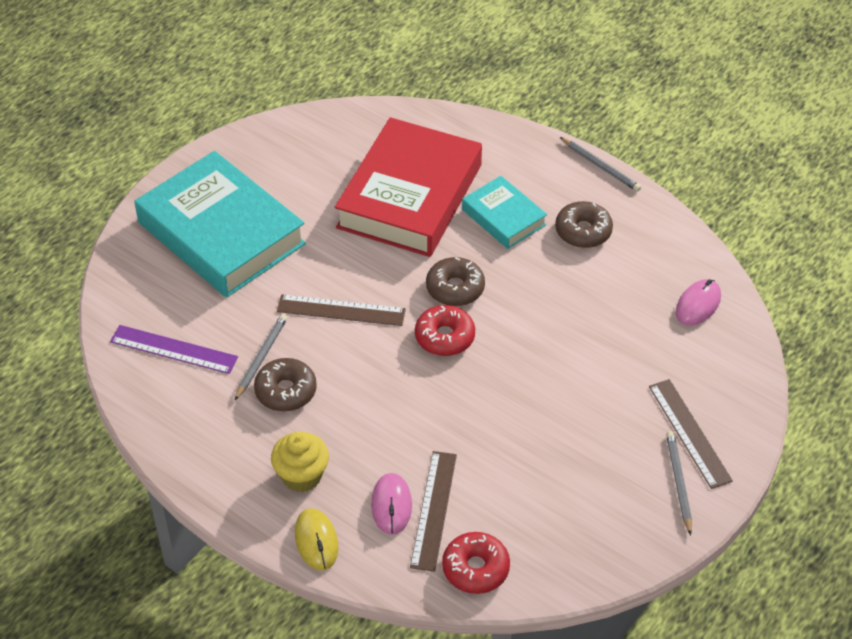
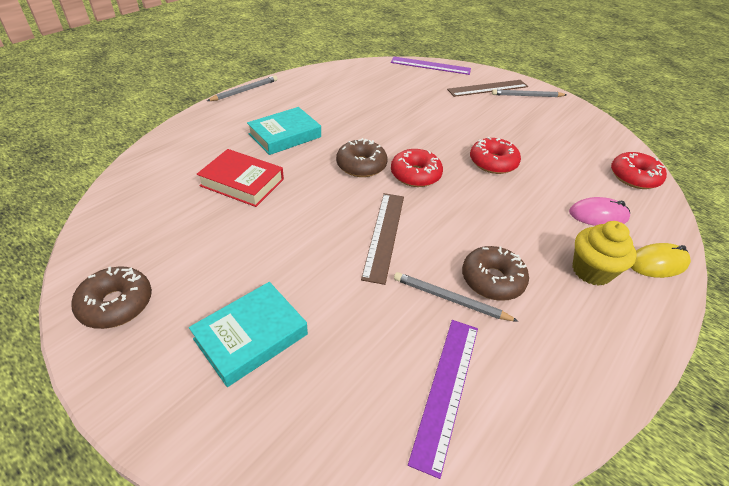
camera: 90 degrees left, 5 degrees down
(221, 233) = (251, 336): turquoise book -> turquoise book, size x0.51
(409, 196) = (242, 182): red book -> red book, size x0.51
(433, 510) = (592, 193): brown ruler -> none
(483, 415) = (493, 162): none -> red donut
(583, 231) = (309, 104): brown donut -> brown donut (116, 304)
(698, 304) = (383, 73): pink mouse -> none
(746, 363) = (430, 66): none -> purple ruler

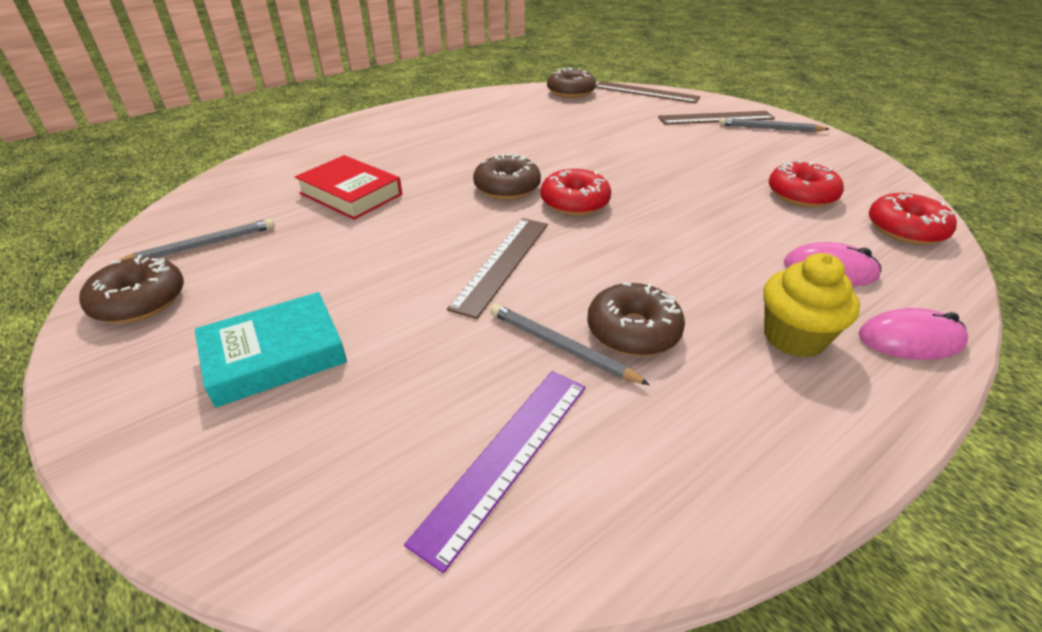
camera: 15 degrees right, 5 degrees down
(244, 91) = (401, 107): grey pencil -> grey pencil (202, 245)
(285, 135) = (426, 151): turquoise book -> none
(374, 68) = (570, 92): none -> brown donut
(430, 66) = (646, 92): purple ruler -> brown ruler
(493, 162) = (690, 197): red donut -> red donut (801, 195)
(657, 263) = (910, 339): yellow mouse -> pink mouse

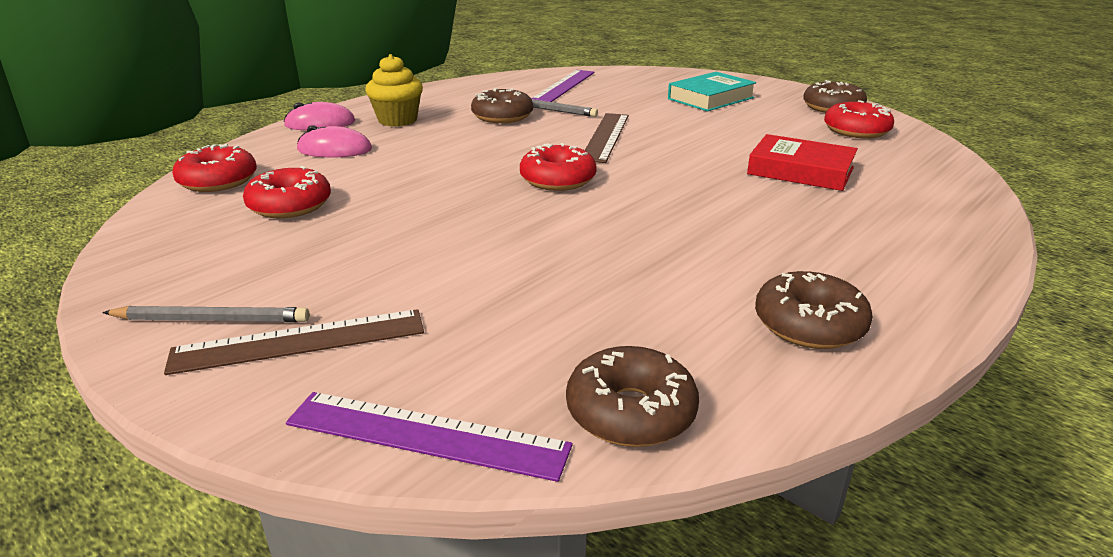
camera: 170 degrees right, 10 degrees down
(202, 245) = (856, 131): grey pencil -> red donut
(507, 187) = (639, 188): brown donut -> brown donut (809, 325)
(646, 92) = (426, 435): brown ruler -> purple ruler

